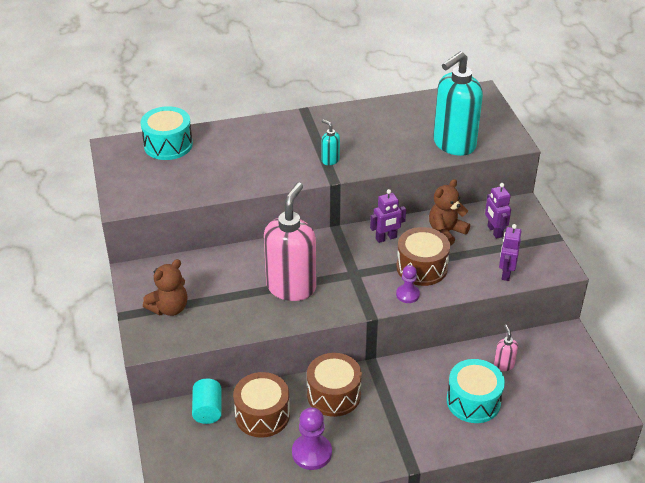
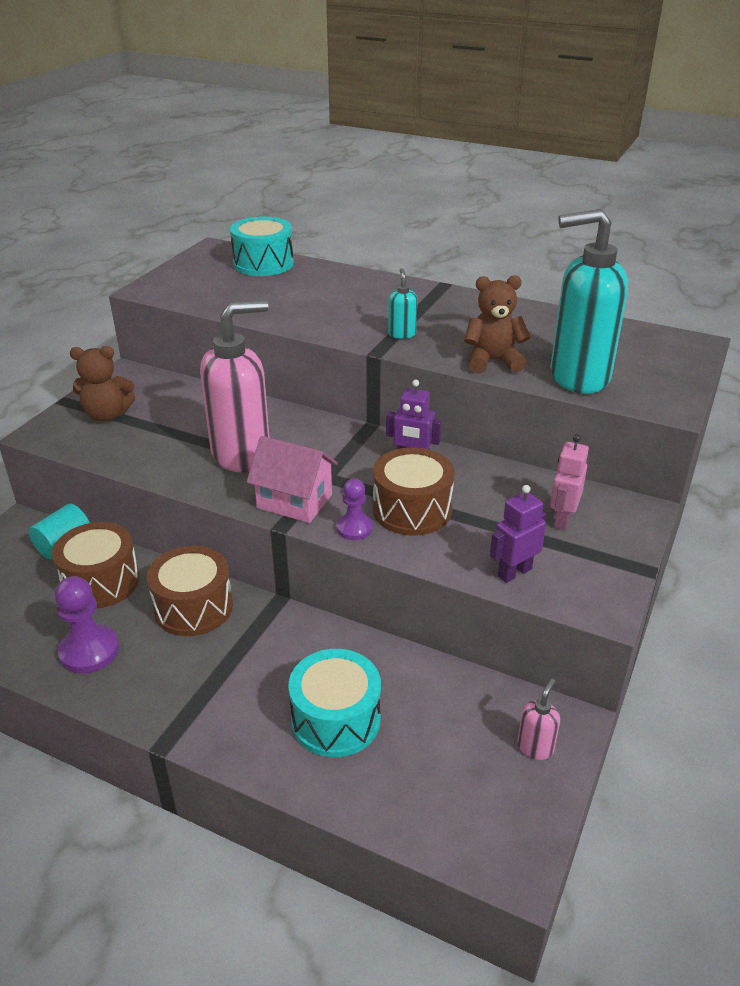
camera: 40 degrees right, 5 degrees down
(358, 298) = (294, 501): none -> pink house
(446, 232) = (495, 489): brown teddy bear -> brown teddy bear (493, 361)
(494, 231) = (562, 519): purple robot -> pink robot
(503, 365) = (431, 702): pink soap dispenser -> pink soap dispenser (535, 747)

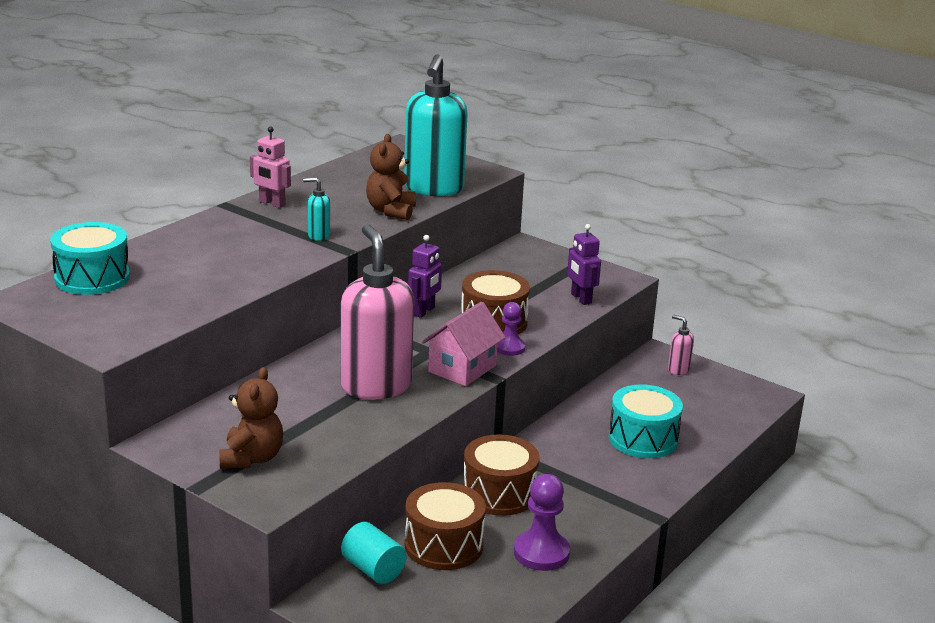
camera: 80 degrees left, 10 degrees down
(562, 519) = (526, 271): pink robot -> pink robot (272, 203)

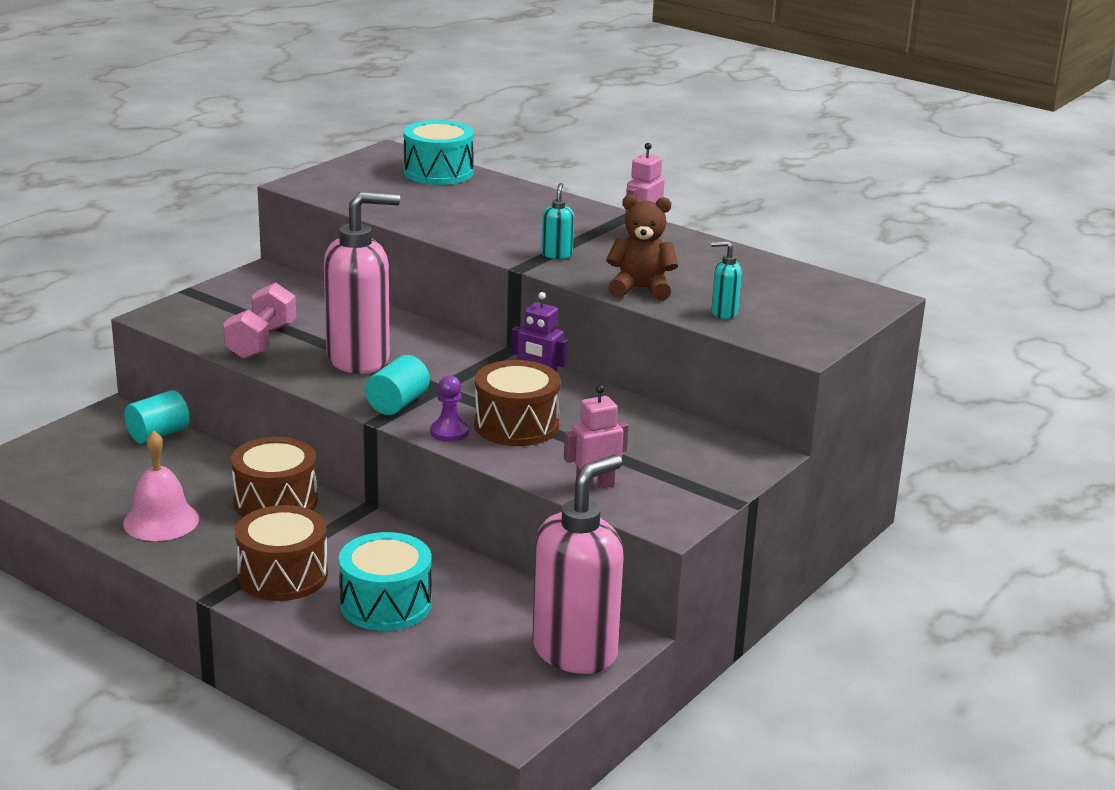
camera: 90 degrees right, 0 degrees up
(252, 458) = (230, 308): brown teddy bear -> none
(336, 436) = (261, 342): none -> pink dumbbell
(433, 189) = (724, 313): turquoise soap dispenser -> turquoise soap dispenser, size x0.41
(443, 545) = (188, 469): brown drum -> brown drum (283, 575)
(462, 368) = (397, 404): pink house -> turquoise cylinder
(541, 553) = (161, 521): purple pawn -> pink bell
(580, 298) = (594, 486): purple robot -> pink robot
(678, 370) = (575, 652): pink soap dispenser -> pink soap dispenser, size x2.41

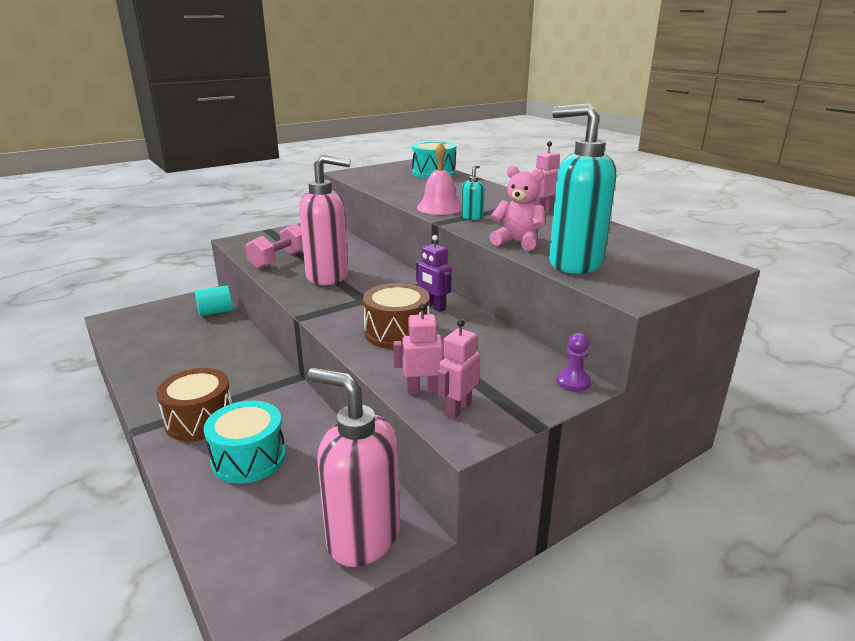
camera: 20 degrees right, 0 degrees up
(161, 521) = (163, 366): pink bell -> pink bell (439, 207)
(275, 501) = (243, 364): brown drum -> none
(397, 404) = (327, 307): turquoise cylinder -> none
(449, 432) = (345, 331): purple pawn -> purple pawn (573, 382)
(575, 652) = (362, 537): pink soap dispenser -> pink soap dispenser turned 120 degrees counterclockwise
(641, 289) = (518, 242): brown teddy bear -> pink teddy bear
(645, 499) = (457, 409): none -> pink robot
(724, 313) = (574, 263): turquoise soap dispenser -> turquoise soap dispenser, size x2.41

